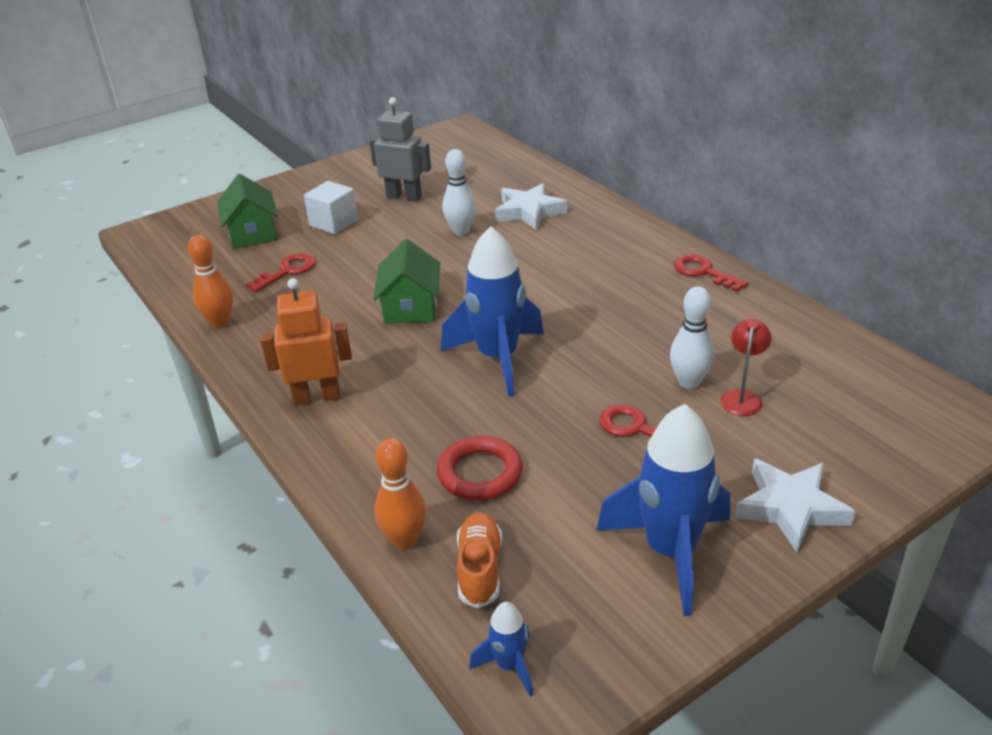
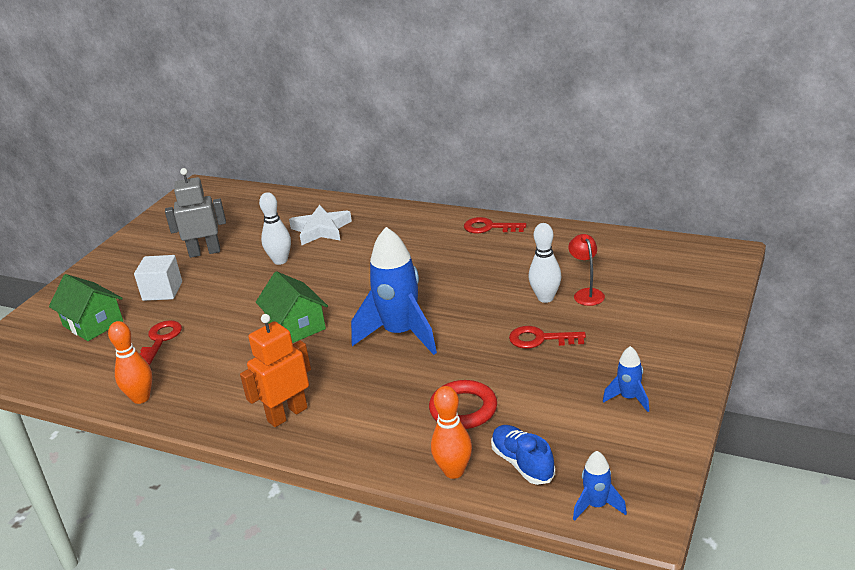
camera: 30 degrees left, 5 degrees down
(480, 569) = (522, 463): orange shoe -> blue shoe
(670, 552) = (629, 398): blue rocket -> blue rocket, size x0.46
(790, 508) = (673, 343): white star -> none

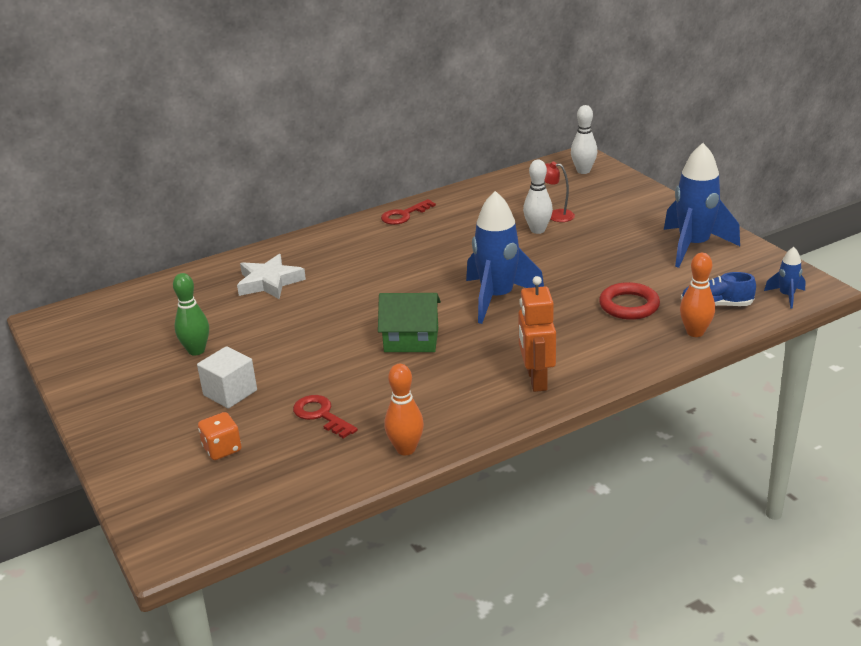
camera: 55 degrees left, 0 degrees up
(93, 323) = (222, 449): green house -> orange dice
(205, 252) = (196, 350): grey robot -> green bowling pin
(280, 261) = (288, 316): white bowling pin -> white bowling pin (583, 171)
(540, 339) = (585, 250): red key -> none
(629, 398) = (693, 246): blue rocket -> blue rocket, size x2.15

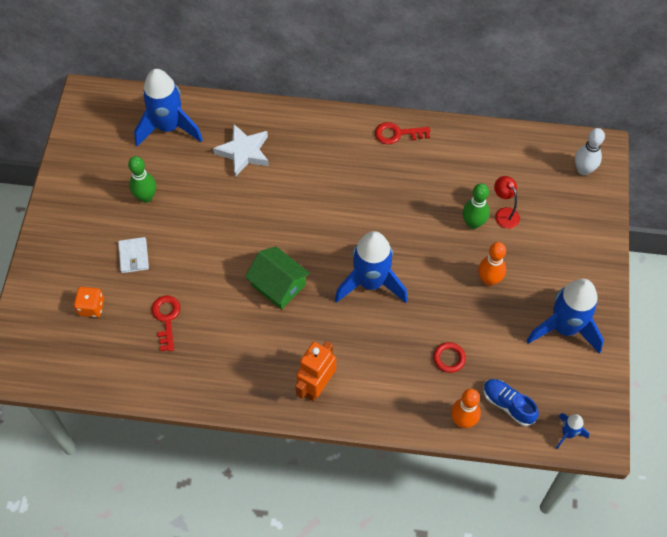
camera: 35 degrees right, 30 degrees up
(169, 300) = (169, 127): none -> blue rocket
(230, 393) = (134, 256): white cube -> white wallet
(406, 449) = (186, 388): orange bowling pin -> orange bowling pin (489, 280)
(537, 230) = (473, 223): white bowling pin -> green bowling pin
(629, 305) = (449, 358): red ring -> red ring, size x0.63

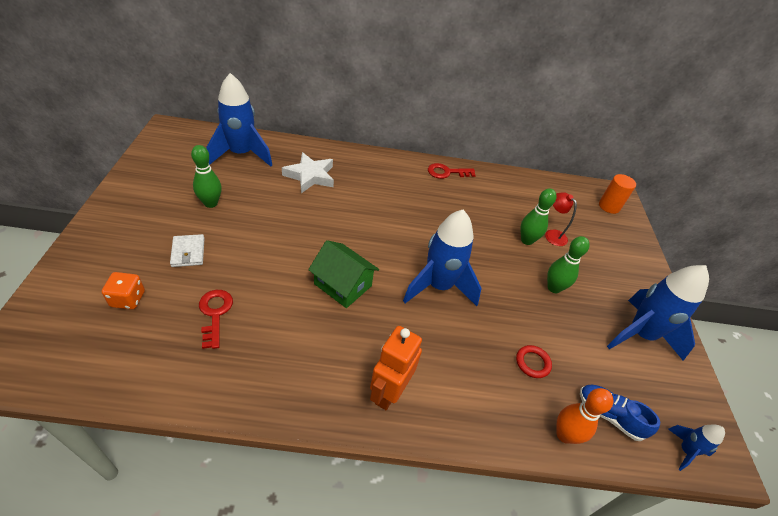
camera: 10 degrees left, 15 degrees down
(489, 280) = (553, 288): orange bowling pin -> green bowling pin
(583, 170) = (609, 206): white bowling pin -> orange cylinder

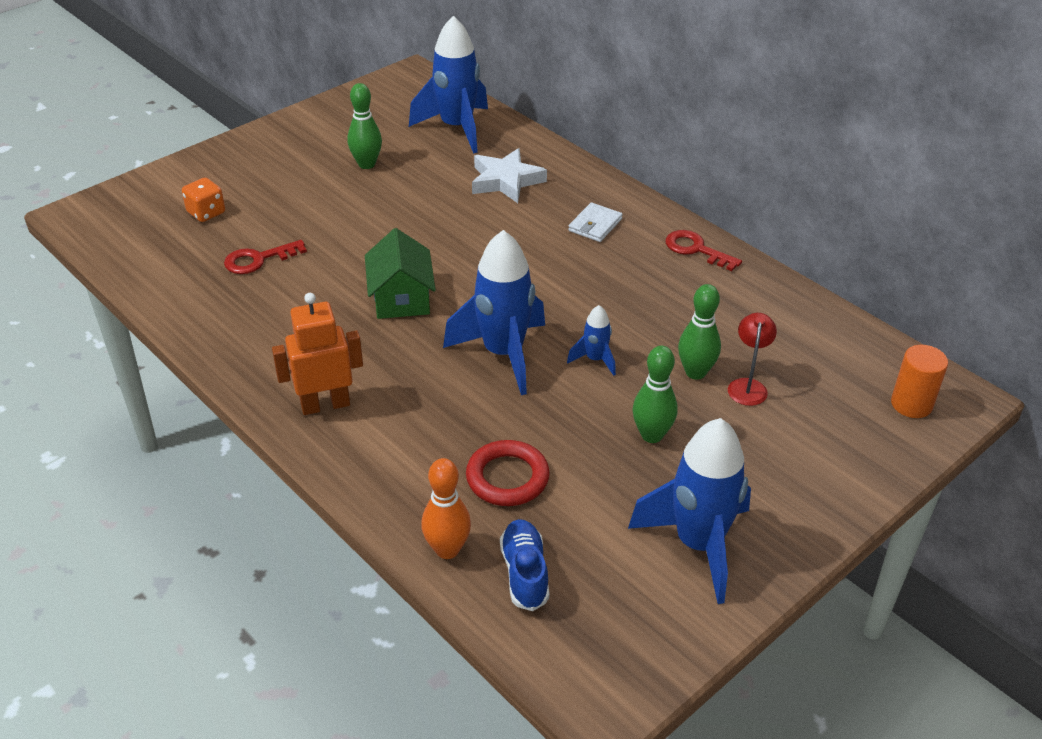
camera: 50 degrees right, 5 degrees down
(188, 252) = (295, 199): white wallet -> white wallet (595, 225)
(215, 313) = (258, 260): red key -> red key turned 150 degrees counterclockwise
(532, 363) = (507, 478): red ring -> red ring, size x1.59
(685, 451) = (568, 661): blue rocket -> blue rocket (595, 360)

